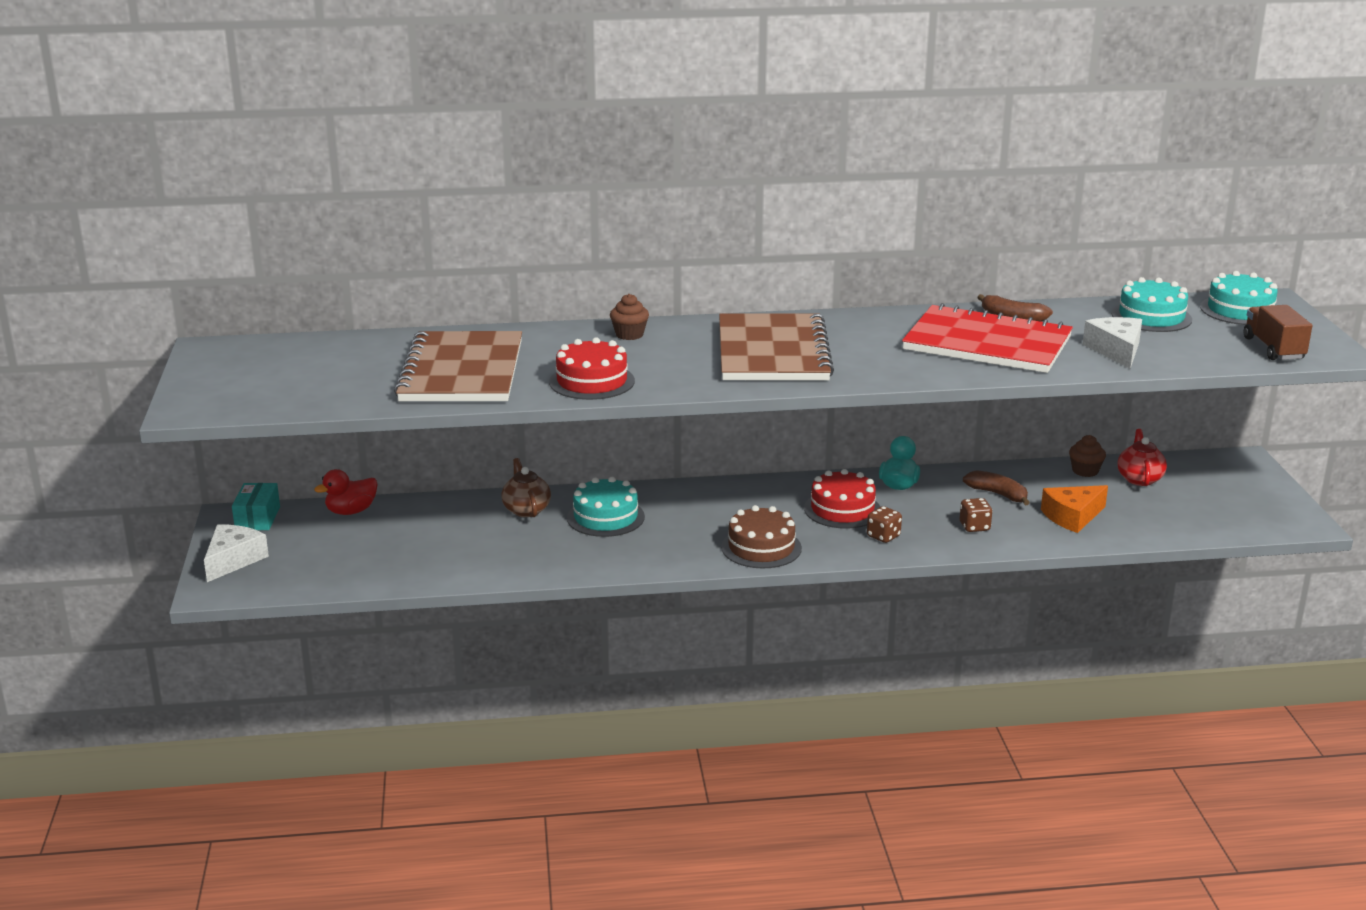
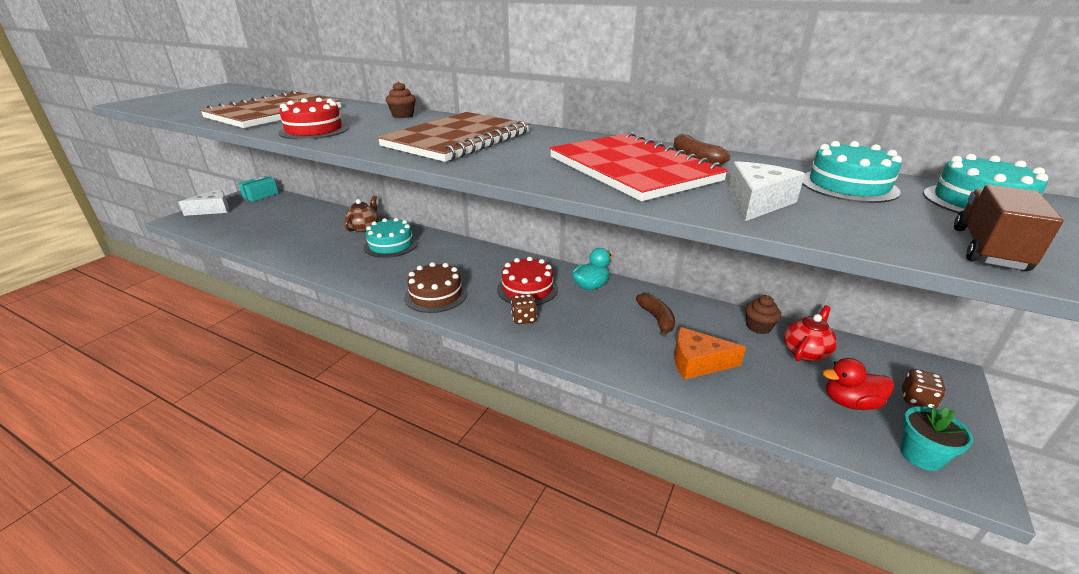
camera: 35 degrees right, 5 degrees up
(351, 511) = (297, 204): red duck -> red duck (850, 402)
(974, 527) = (601, 338): brown dice -> brown dice (917, 399)
(1269, 521) = (921, 455): none -> turquoise flower pot

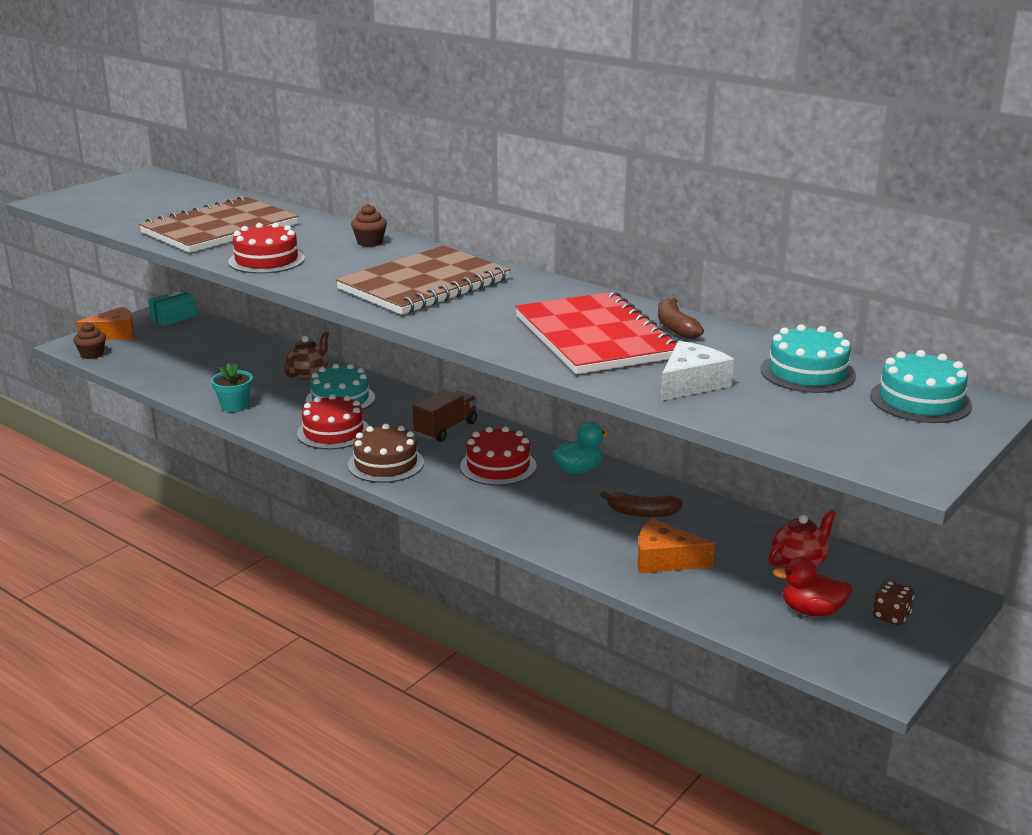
camera: 10 degrees right, 5 degrees down
(213, 209) = (114, 334): white cheese -> orange cheese
(388, 271) = (333, 432): none -> red cake
(524, 318) = (483, 498): brown dice -> none
(657, 319) = (642, 513): brown banana -> brown banana turned 105 degrees clockwise
(758, 327) = (761, 532): brown cupcake -> brown cupcake (92, 354)
(921, 455) = (849, 659): turquoise flower pot -> turquoise flower pot (235, 406)
(988, 249) = (856, 442): brown truck -> brown truck (446, 429)

